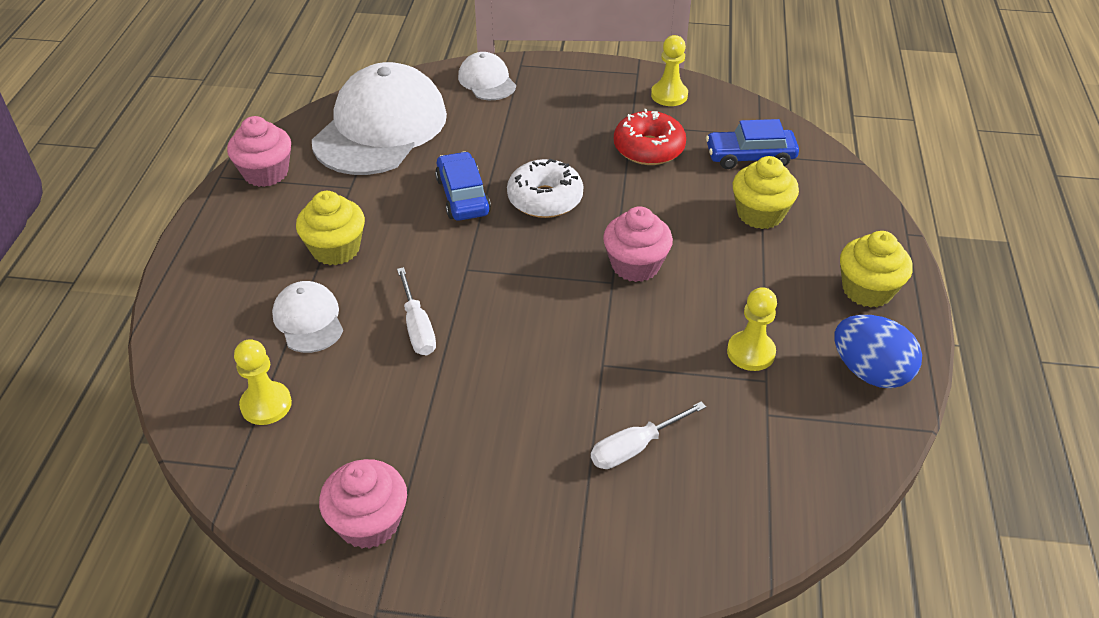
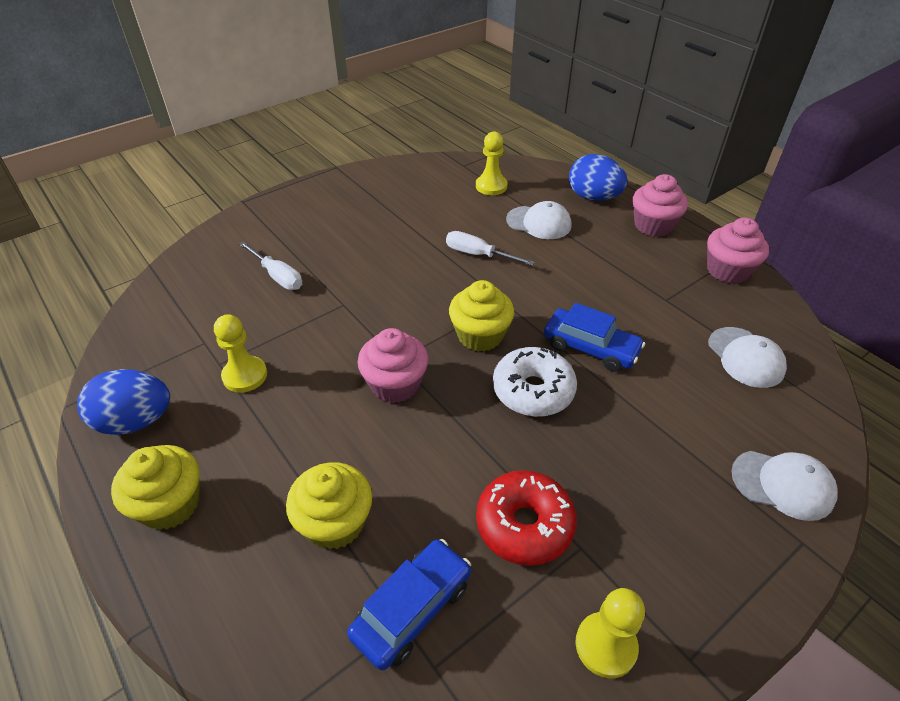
camera: 135 degrees right, 0 degrees up
(209, 308) = (593, 197): none -> blue egg
(336, 249) = (596, 260): yellow cupcake -> yellow cupcake (480, 335)
(369, 522) = (377, 182): pink cupcake -> pink cupcake (653, 225)
(381, 128) = (745, 357): white cap -> white cap, size x0.48
(635, 447) = (278, 276): white screwdriver -> white screwdriver turned 120 degrees clockwise

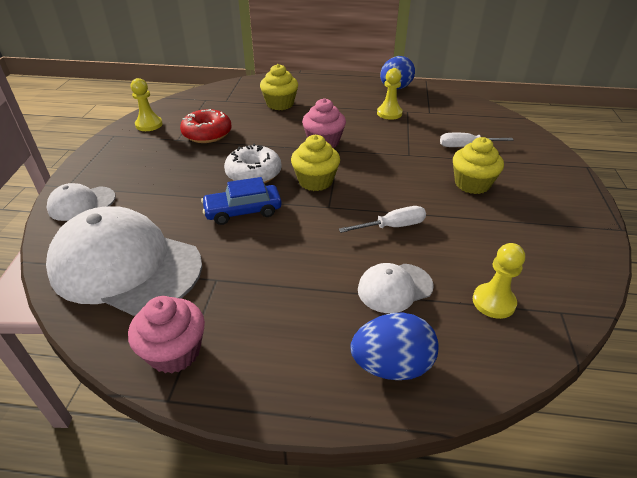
camera: 135 degrees right, 5 degrees down
(170, 504) = (340, 84): yellow cupcake -> yellow cupcake (472, 184)
(412, 609) = (226, 103): blue car -> none
(653, 225) = (291, 366): pink cupcake -> none
(745, 357) = (126, 266): white cap -> white cap, size x2.10

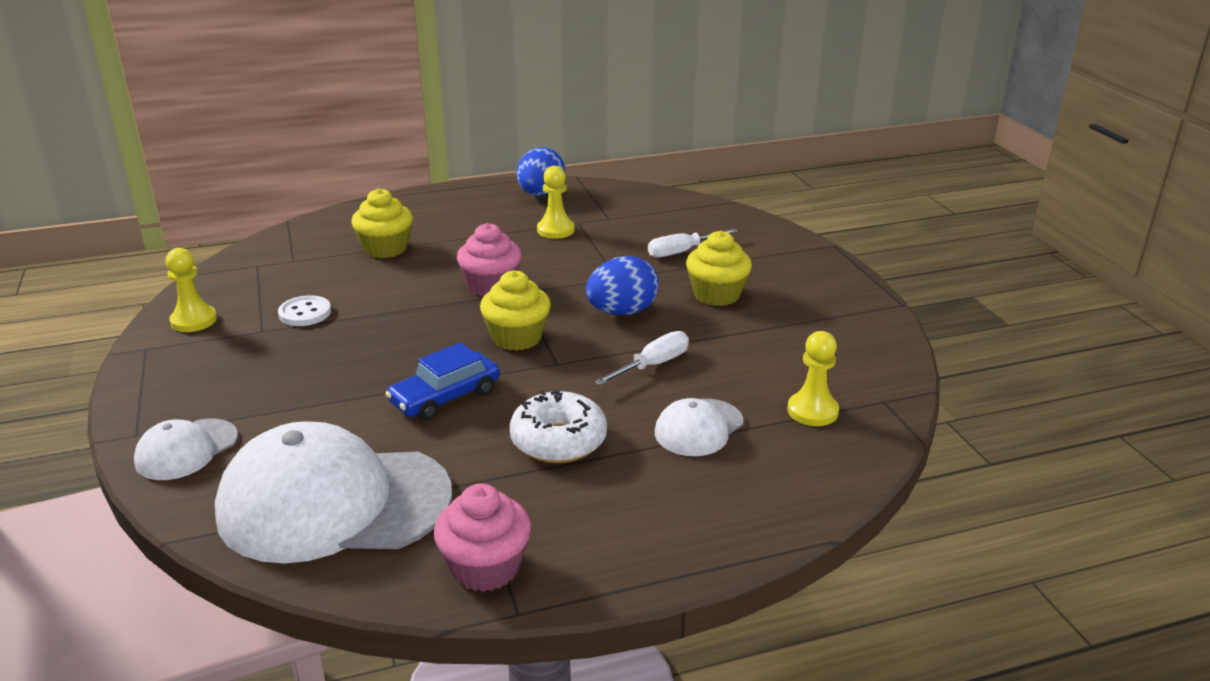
camera: 25 degrees left, 10 degrees down
(207, 134) = (305, 313): red donut -> white button
(254, 174) = (422, 349): white donut -> white donut (558, 441)
(391, 365) = (744, 500): blue egg -> blue egg (622, 312)

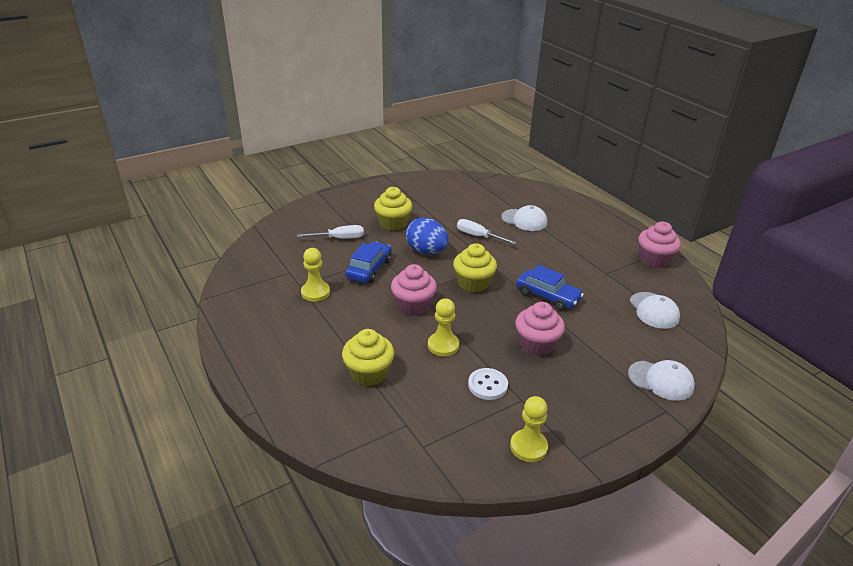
camera: 105 degrees left, 5 degrees up
(333, 503) = (654, 310): white cap -> white cap, size x0.48
(346, 362) = (536, 344): none -> pink cupcake
(540, 194) = (245, 311): blue egg -> none
(558, 441) = (559, 255): white donut -> none
(593, 266) = (369, 269): none -> blue car
(682, 252) = (339, 238): white screwdriver -> white screwdriver turned 60 degrees counterclockwise
(812, 411) = (493, 195): yellow pawn -> yellow pawn (443, 345)

